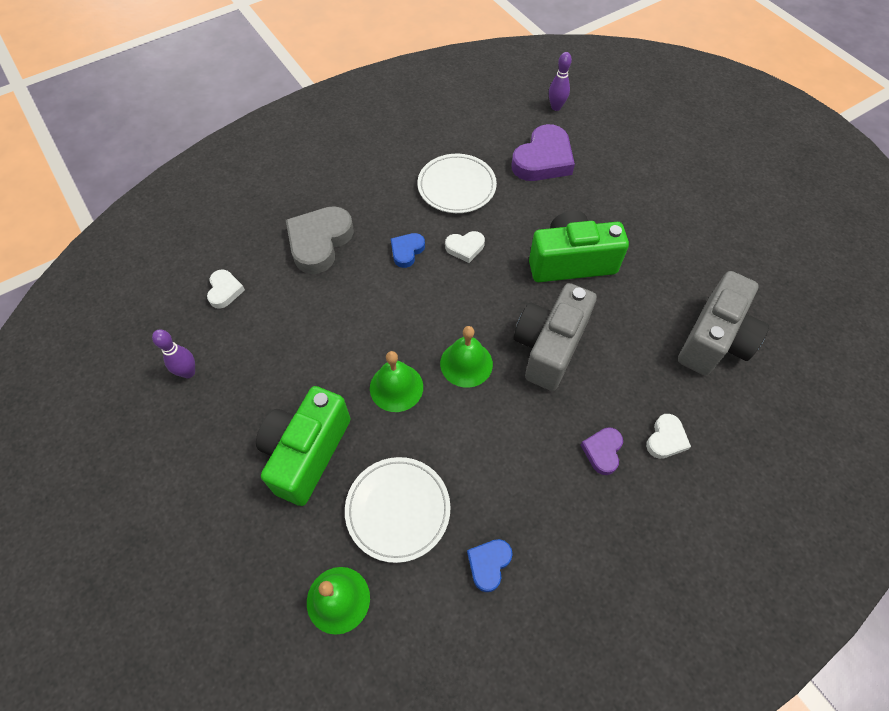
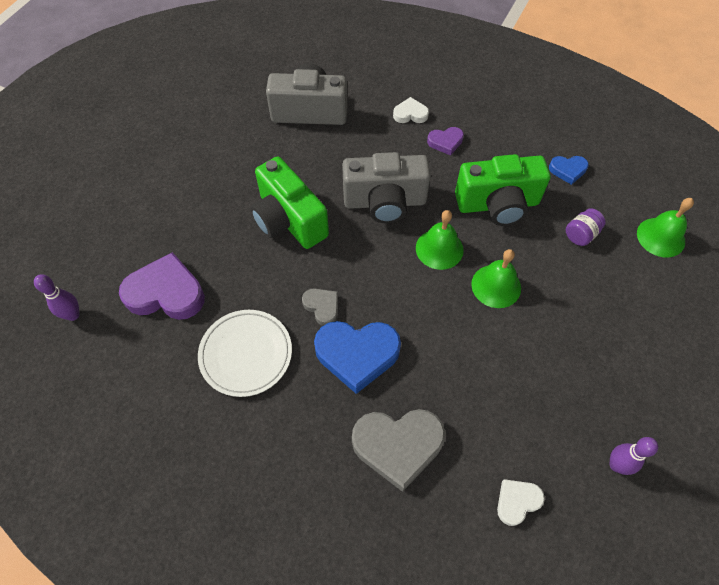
camera: 120 degrees left, 0 degrees up
(307, 453) = (595, 316): green camera -> green camera (497, 204)
(398, 509) = (580, 235): white plate -> purple jar
(407, 251) = (357, 354): blue heart -> blue heart, size x1.92
(465, 248) = (322, 307): white heart -> grey heart

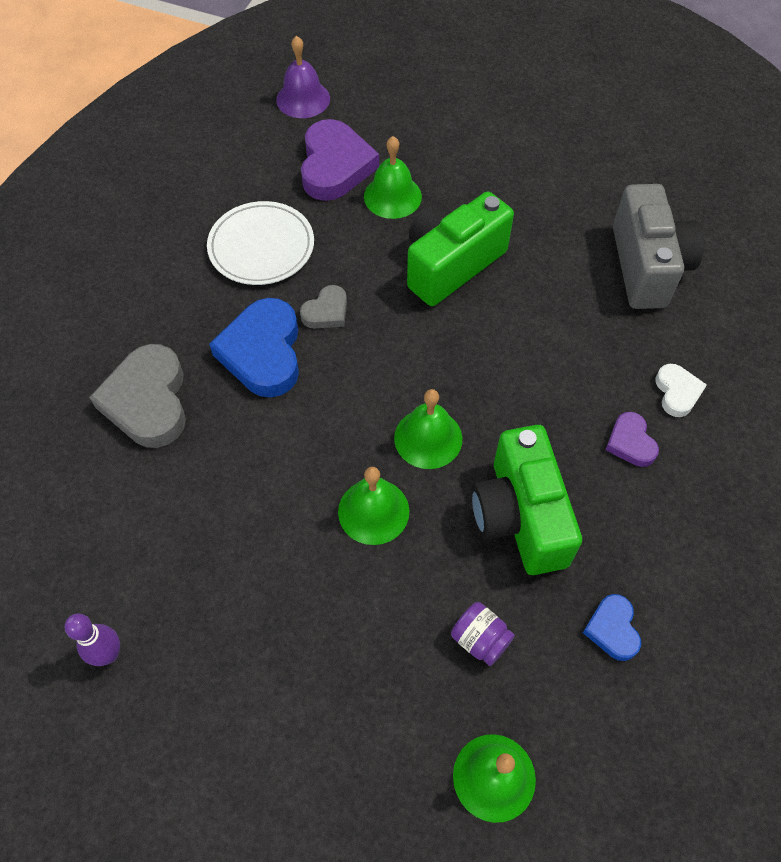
camera: 85 degrees right, 0 degrees up
(73, 315) = (303, 99): purple bowling pin -> purple bell
(211, 253) = (392, 196): none -> green bell
(385, 202) = (499, 368): grey camera -> none
(517, 501) = (73, 529): white heart -> none

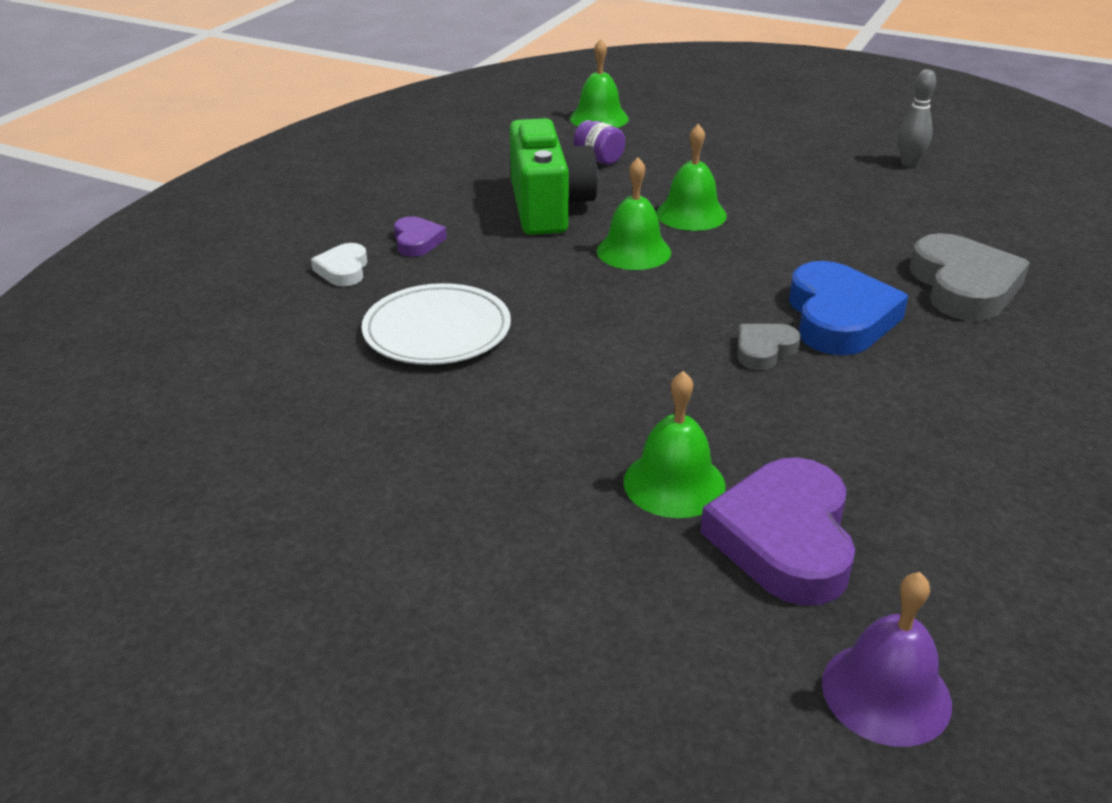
camera: 175 degrees left, 25 degrees down
(109, 654) = (909, 163): purple bowling pin -> grey bowling pin
(261, 247) = (881, 424): white plate -> white plate (437, 330)
(451, 264) = (585, 390): green camera -> none
(612, 629) = (488, 159): blue heart -> none
(647, 266) = (301, 376): grey camera -> none

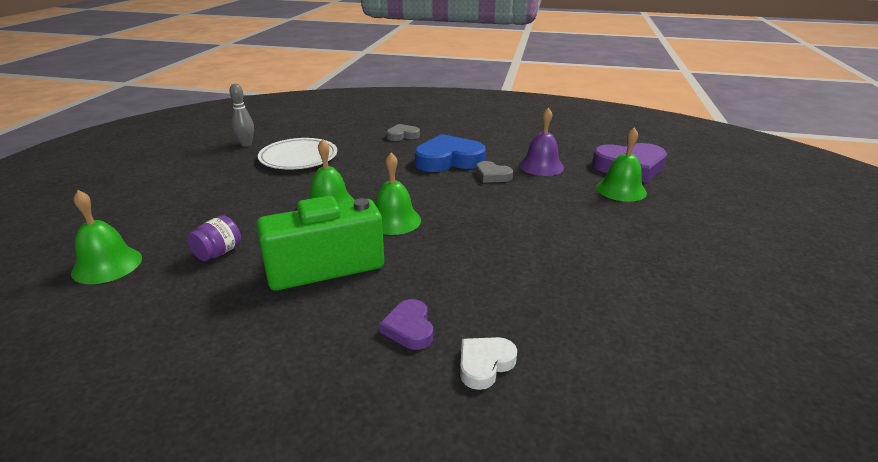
camera: 105 degrees left, 5 degrees down
(343, 270) = (484, 364): white heart -> white heart turned 150 degrees clockwise
(417, 241) = (409, 328): purple heart -> purple heart turned 75 degrees counterclockwise
(437, 330) = (548, 284): white plate -> white plate (298, 157)
(886, 693) = (683, 151): purple bell -> purple bell (541, 166)
(963, 287) = (402, 135): grey heart -> grey heart, size x0.52

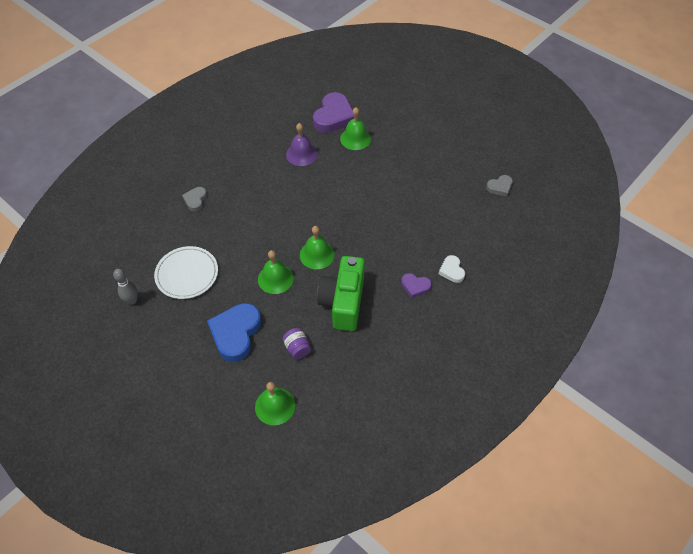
camera: 60 degrees left, 25 degrees up
(448, 160) = (257, 194): blue heart -> blue heart (236, 333)
(492, 176) = (296, 184): grey heart -> grey heart (499, 187)

